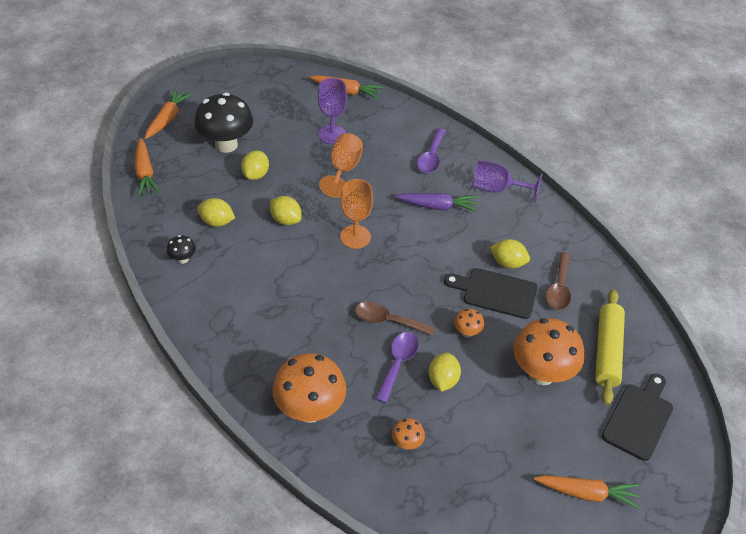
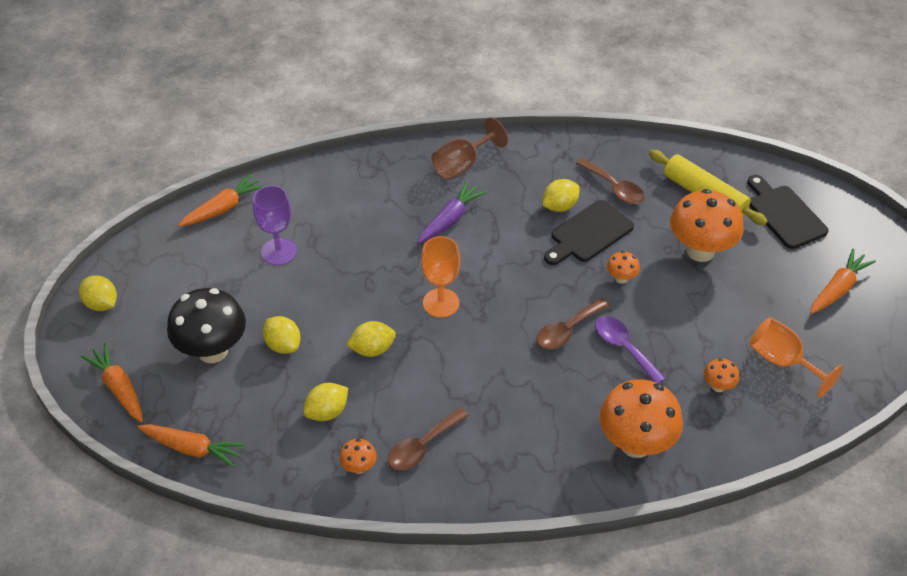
camera: 55 degrees left, 0 degrees up
(183, 259) = (359, 467): black mushroom -> orange mushroom
(222, 284) = (422, 446): none -> brown spoon
(343, 170) = (339, 267): orange goblet -> orange goblet (782, 361)
(431, 157) = (380, 190): purple spoon -> none
(443, 380) = (664, 324): yellow lemon -> yellow lemon (101, 304)
(496, 189) = (462, 165): purple goblet -> brown goblet

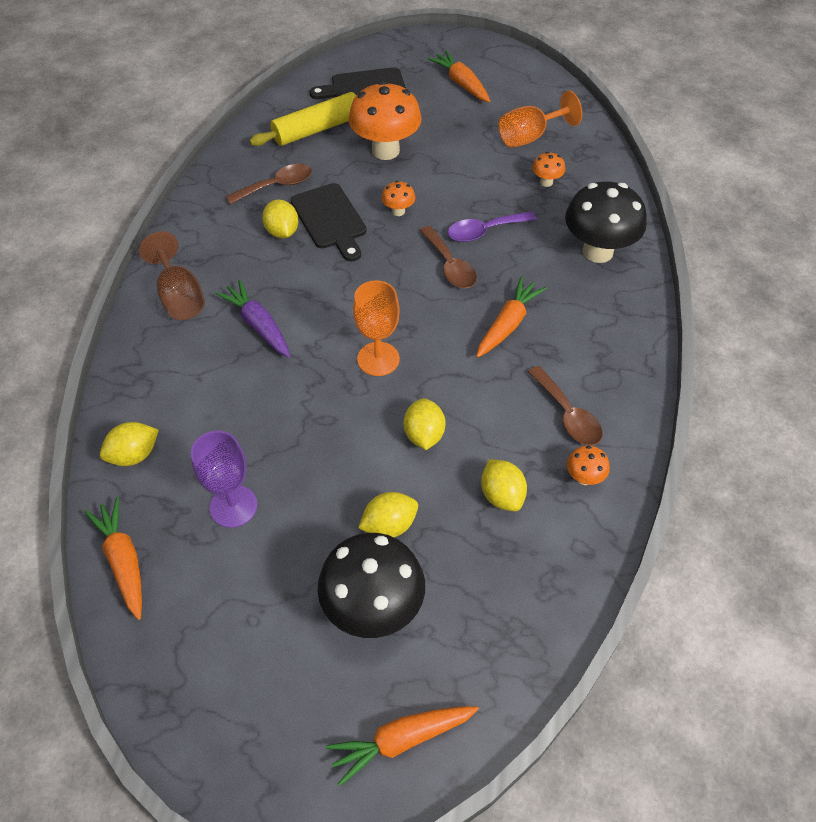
camera: 75 degrees left, 5 degrees up
(101, 304) = (237, 752): yellow lemon -> yellow lemon (134, 455)
(193, 449) = (524, 653): orange carrot -> orange carrot (508, 324)
(635, 444) = (597, 251): orange mushroom -> black mushroom

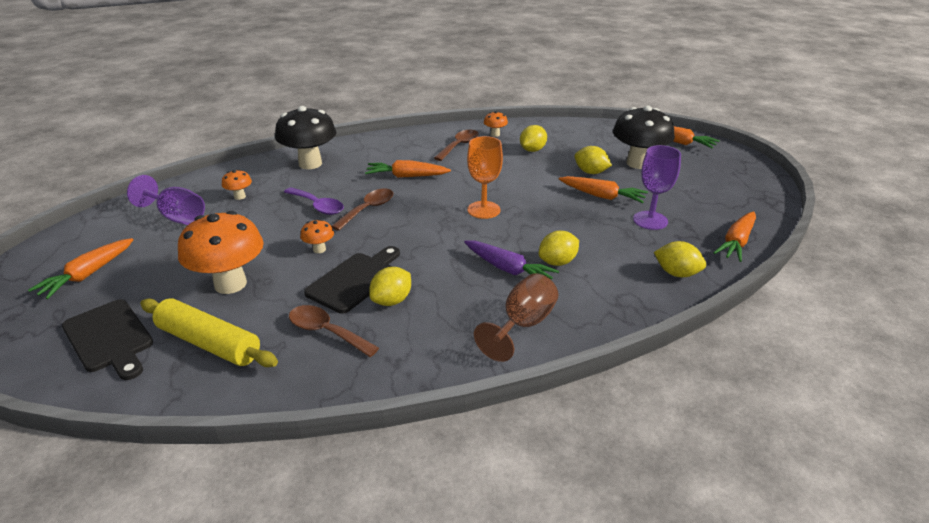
camera: 120 degrees left, 20 degrees down
(258, 325) = (508, 269): purple carrot -> purple carrot turned 75 degrees counterclockwise
(321, 494) = (602, 196): none -> orange carrot
(424, 435) = (522, 179): yellow lemon -> yellow lemon (557, 262)
(529, 137) = (177, 217): orange goblet -> purple goblet

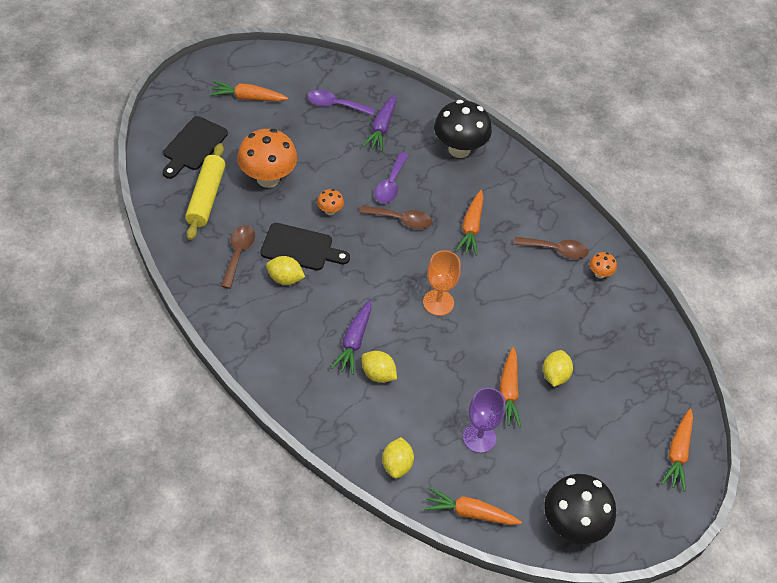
camera: 65 degrees right, 20 degrees up
(177, 217) = (335, 105): purple goblet -> purple spoon
(240, 196) = (381, 127): orange mushroom -> purple carrot
(406, 176) = (471, 227): orange carrot -> orange carrot turned 150 degrees counterclockwise
(523, 325) = (287, 366): brown goblet -> none
(532, 150) = (579, 315): yellow lemon -> none
(638, 163) = (598, 416): black mushroom -> black mushroom (572, 525)

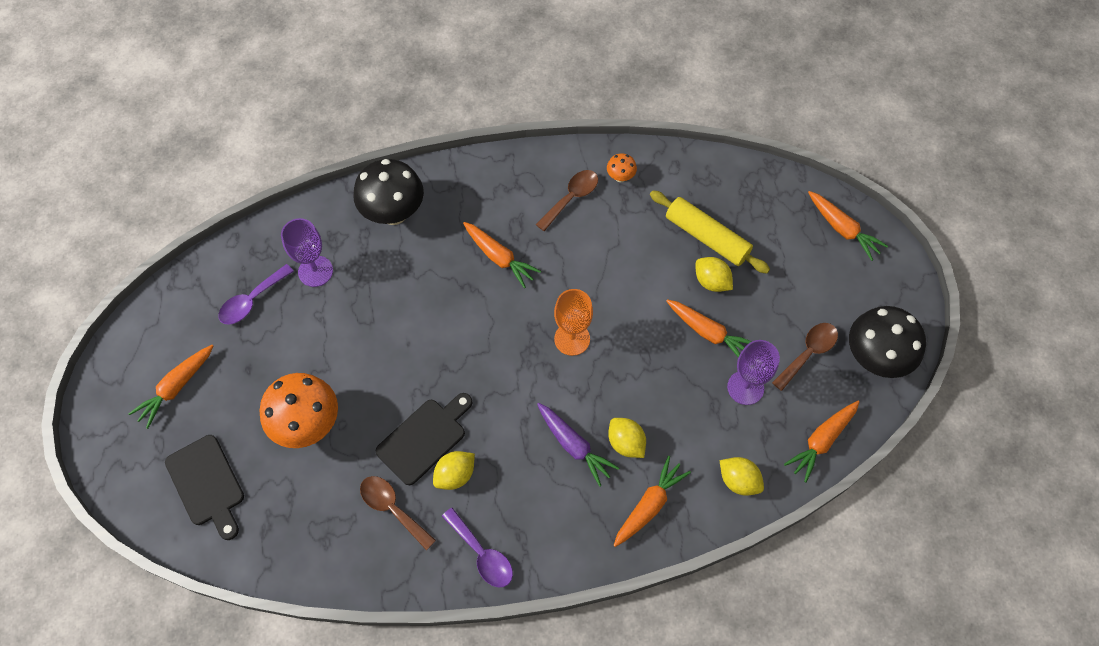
camera: 55 degrees left, 10 degrees up
(206, 197) = (291, 505): yellow rolling pin -> yellow rolling pin (706, 237)
(330, 211) = (394, 382): orange mushroom -> none
(338, 411) = (649, 505): none -> orange carrot
(378, 374) = (626, 443): yellow lemon -> yellow lemon turned 75 degrees clockwise
(381, 127) = (315, 271): purple carrot -> purple goblet
(390, 184) = (397, 303): purple spoon -> purple spoon (482, 554)
(401, 220) = (449, 318): brown spoon -> brown spoon (808, 353)

